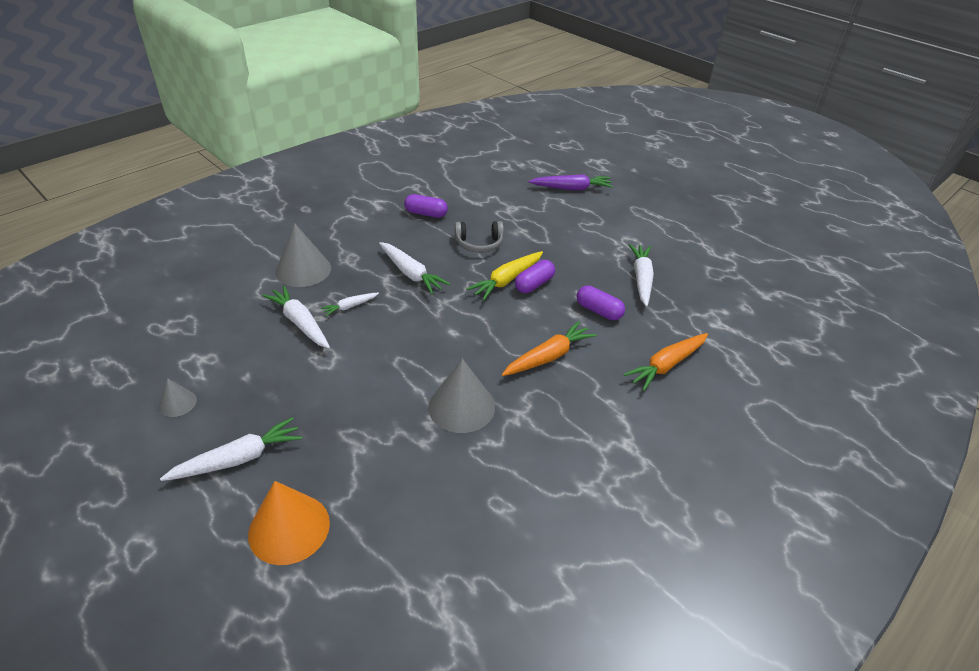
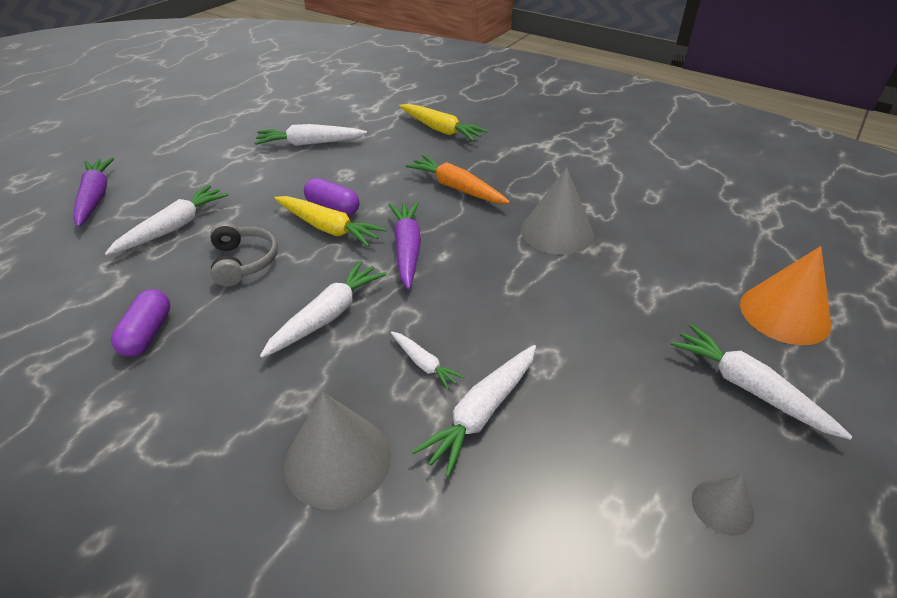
camera: 100 degrees left, 0 degrees up
(468, 315) = (407, 249): none -> purple carrot
(527, 218) = (174, 227): none -> white carrot
(598, 311) = (372, 165): purple capsule -> none
(666, 365) = (441, 130): orange carrot -> yellow carrot

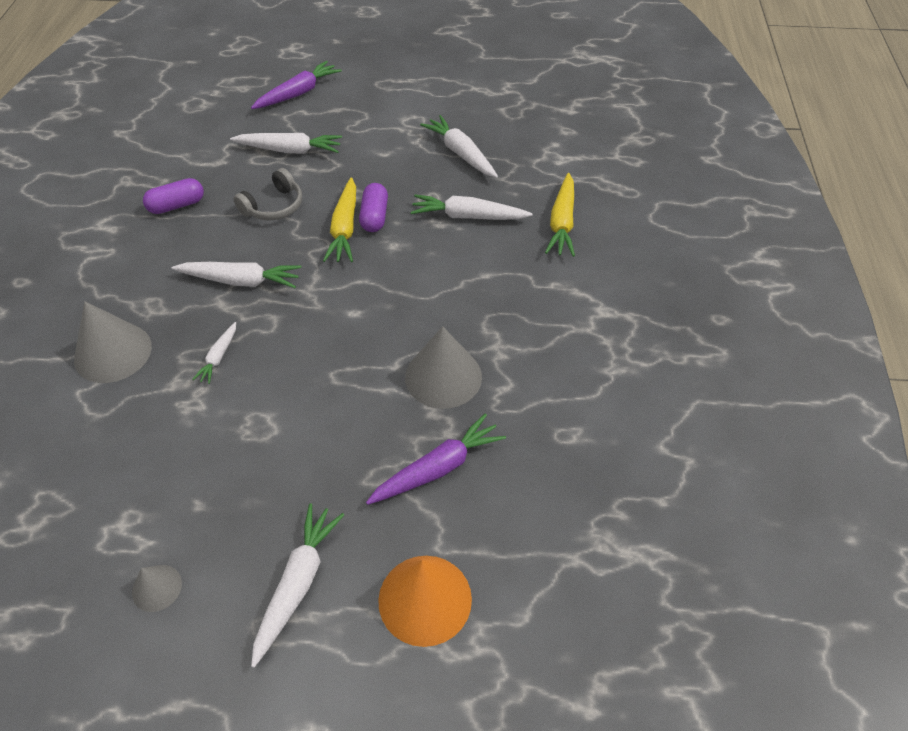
camera: 60 degrees right, 10 degrees up
(407, 249) = (348, 287): purple carrot -> purple carrot (438, 468)
(456, 188) = (464, 278): orange carrot -> none
(481, 413) = (185, 410): white carrot -> white carrot (468, 216)

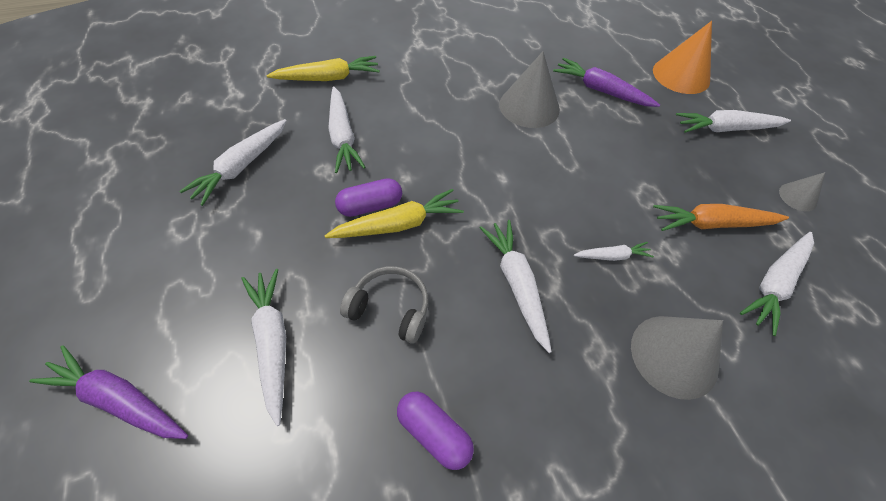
camera: 115 degrees left, 5 degrees up
(99, 473) = (774, 284): none -> white carrot
(190, 463) = (712, 224): none -> orange carrot

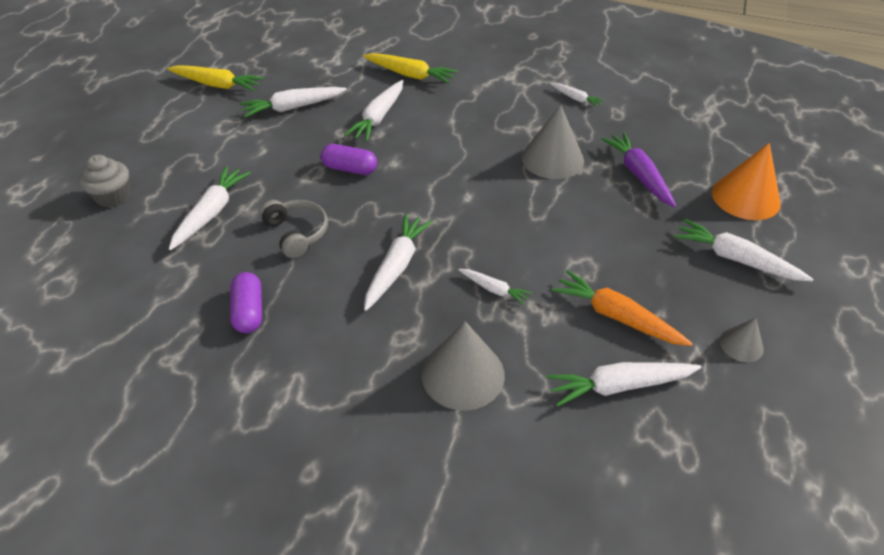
camera: 40 degrees right, 10 degrees down
(119, 399) = (113, 196): purple carrot -> grey cupcake
(398, 224) = (356, 189): yellow carrot -> yellow carrot (217, 85)
(490, 43) = (576, 99): none -> white carrot

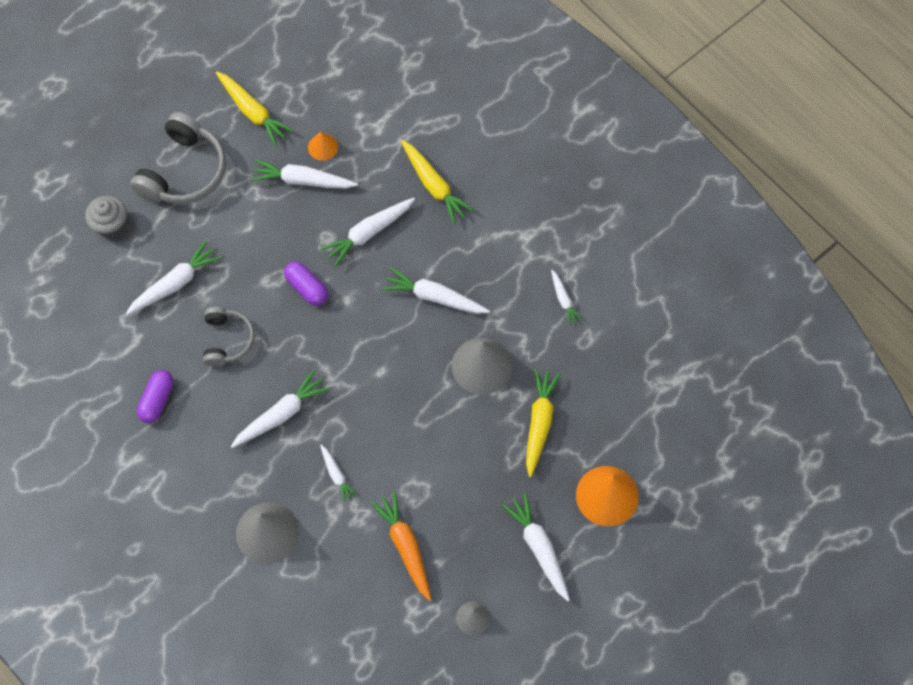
camera: 30 degrees right, 20 degrees up
(173, 138) = (184, 172): none -> grey headphones
(296, 84) = (323, 147): none -> orange cone
(619, 386) = (362, 600): white carrot -> white carrot (434, 297)
(638, 175) = (539, 423): purple carrot -> yellow carrot

